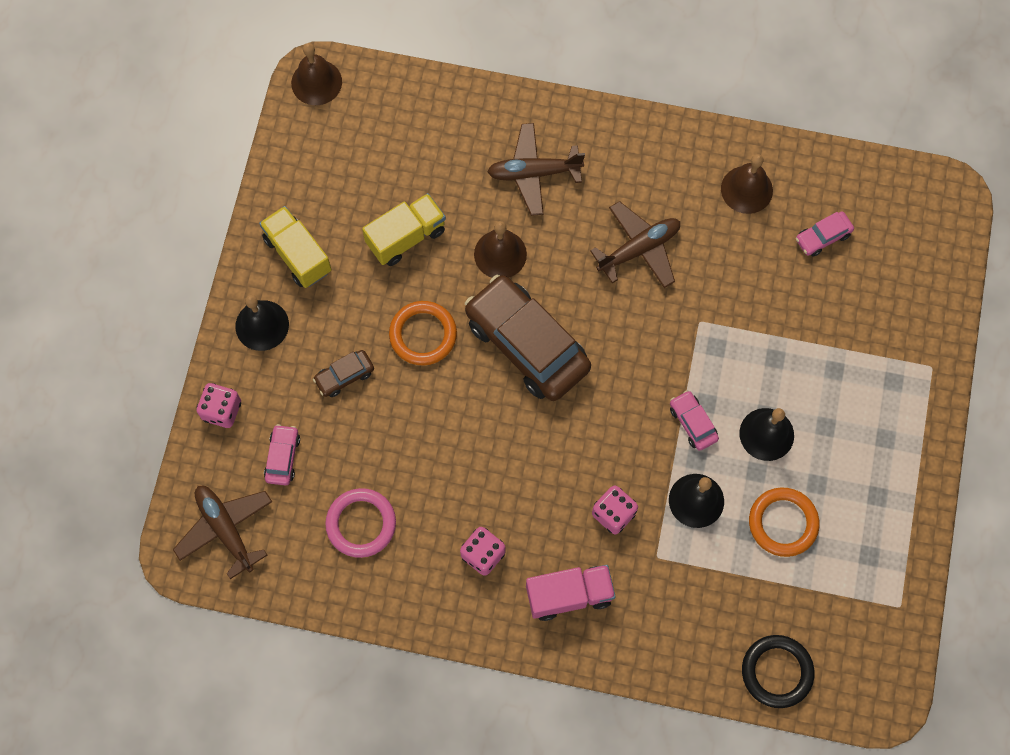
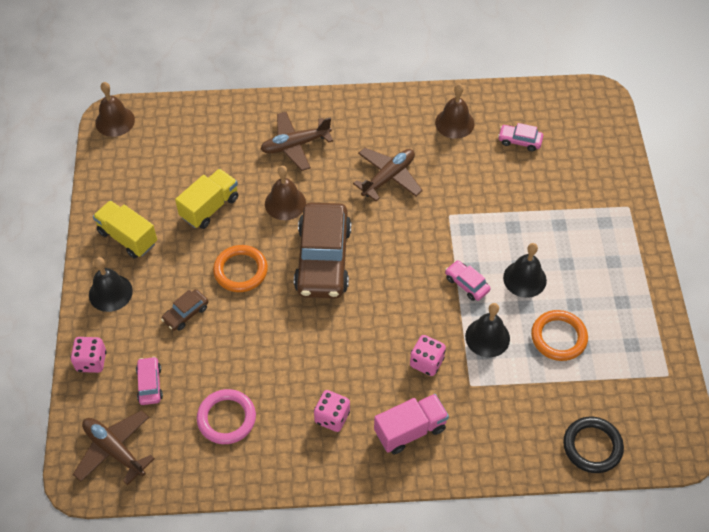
camera: 15 degrees left, 15 degrees down
(527, 344) = (323, 259): brown car -> brown car turned 120 degrees counterclockwise
(823, 237) = (519, 141): pink car -> pink car turned 60 degrees clockwise

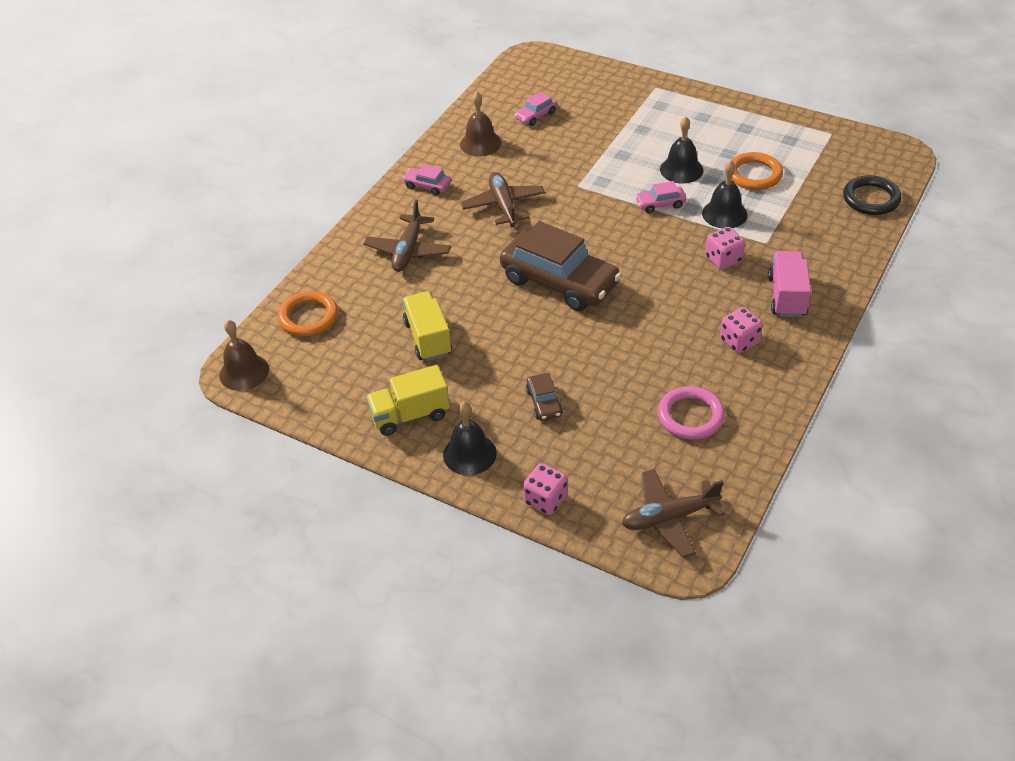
camera: 55 degrees left, 10 degrees down
(150, 384) = (609, 461): pink car -> pink car (427, 186)
(240, 271) = (525, 343): orange ring -> orange ring (308, 317)
(285, 203) = (471, 283): brown bell -> none

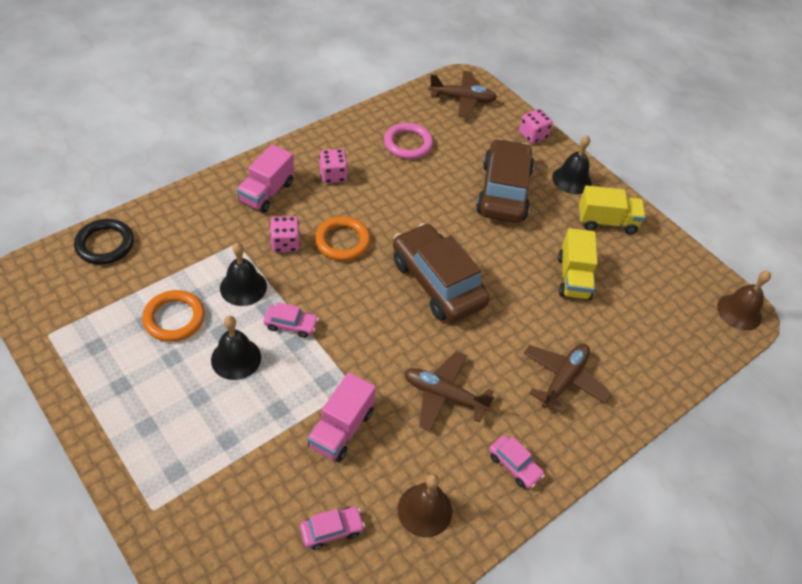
camera: 165 degrees left, 5 degrees up
(308, 317) = (676, 343): orange ring -> orange ring (342, 241)
(503, 205) = (444, 395): brown plane -> brown plane turned 105 degrees clockwise
(544, 403) = (503, 191): brown car -> brown car, size x2.30
(568, 161) = (341, 429): none -> pink truck

